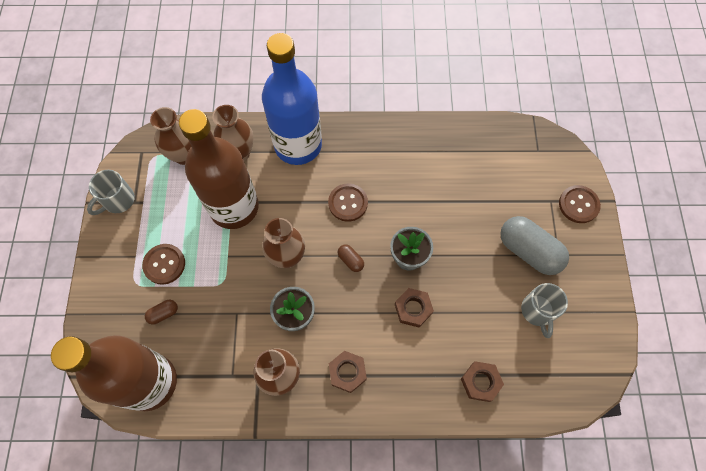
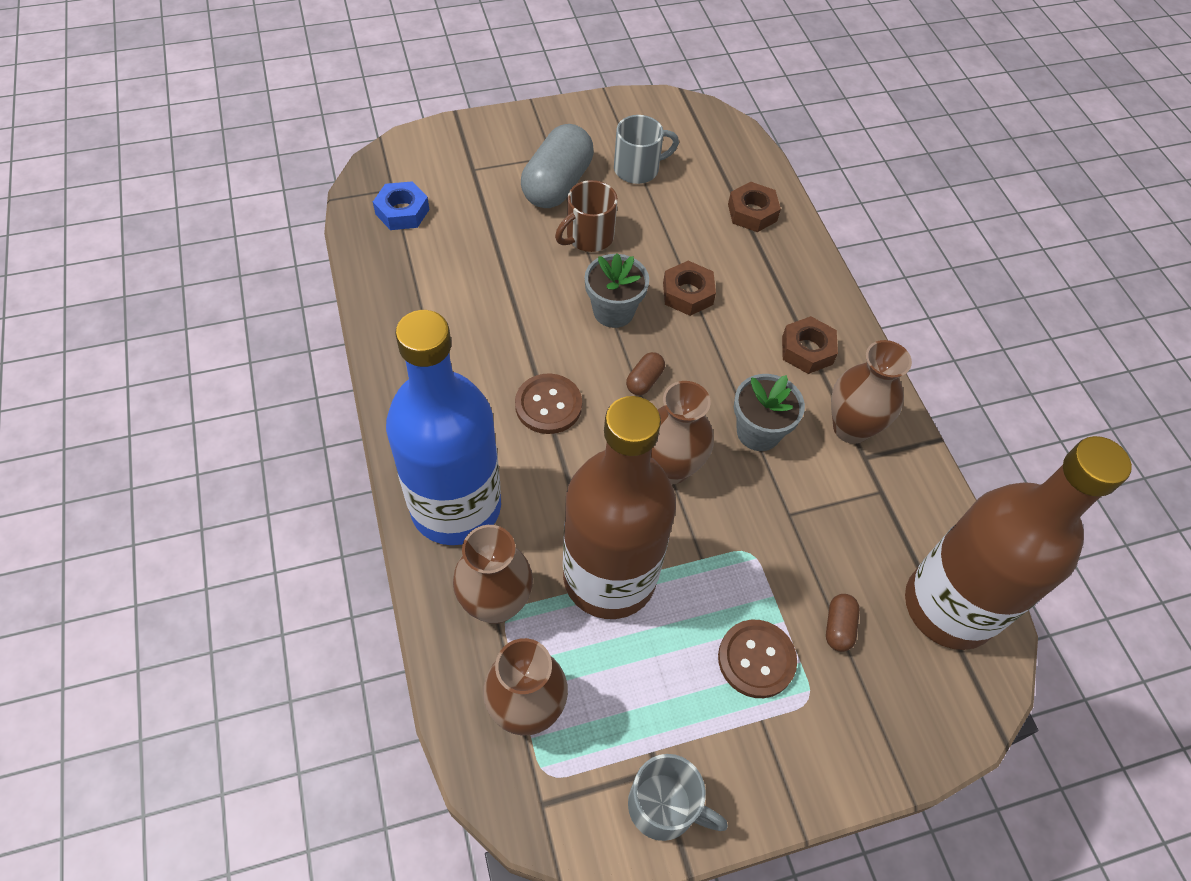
camera: 110 degrees left, 10 degrees down
(163, 313) = (838, 627): brown capsule -> brown capsule turned 60 degrees clockwise
(475, 259) = (588, 237): none -> brown mug
(516, 153) = (402, 211): none -> blue nut
(578, 205) = (471, 142): brown button -> none

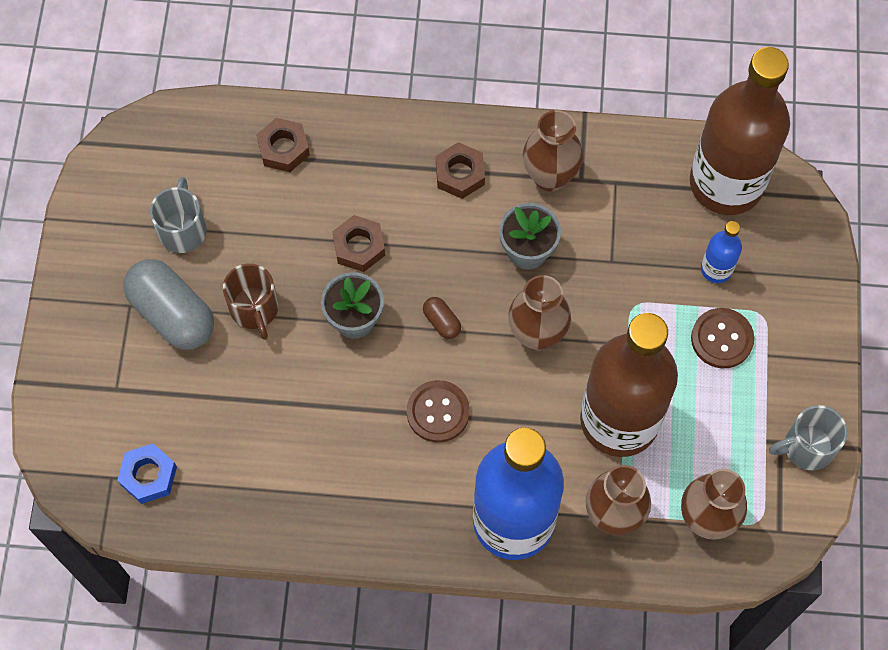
camera: 65 degrees left, 10 degrees up
(664, 806) = (806, 447): grey mug -> grey mug turned 150 degrees counterclockwise
(838, 627) = (716, 269): brown capsule -> blue bottle

